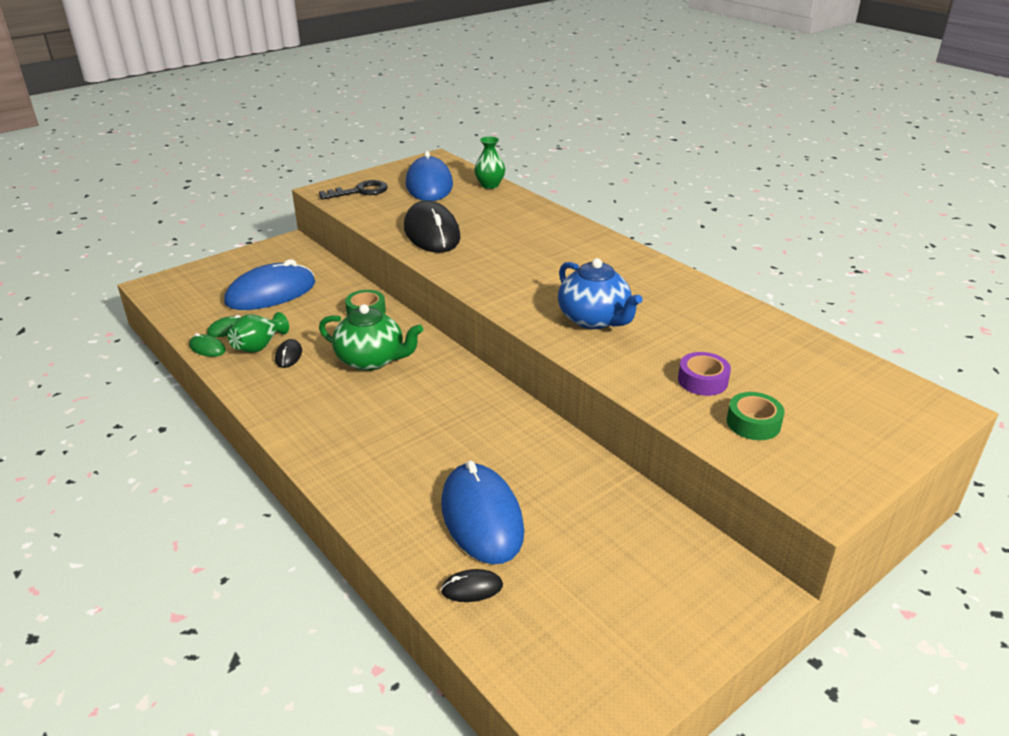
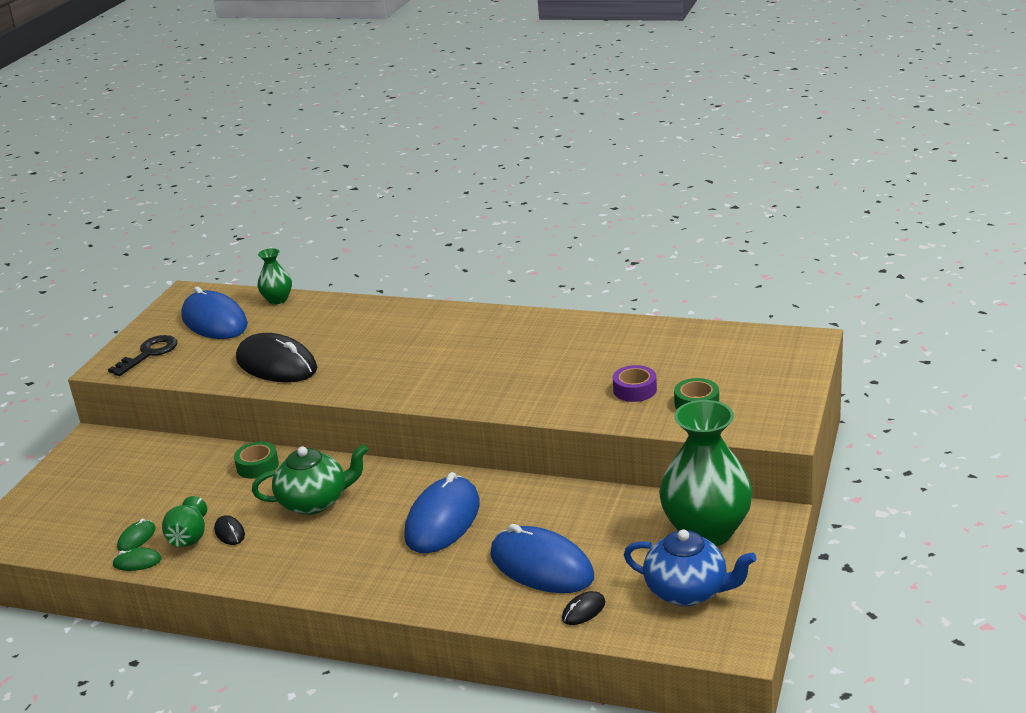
camera: 30 degrees left, 5 degrees down
(271, 293) = (136, 490): blue mouse -> blue mouse (442, 520)
(594, 319) = (507, 379): blue teapot -> blue teapot (687, 591)
(672, 569) = (706, 532): none -> green vase

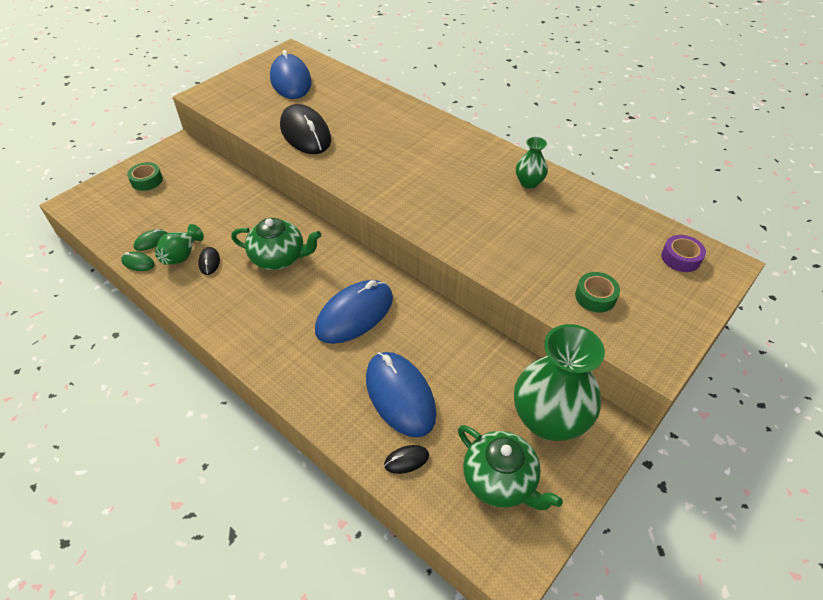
camera: 20 degrees right, 20 degrees up
(149, 354) = (233, 93): black key -> none
(257, 466) = (263, 209): green tape -> green tape (147, 180)
(277, 300) = (342, 76): green vase -> green vase (529, 183)
(635, 390) = (551, 260): purple tape -> purple tape (680, 258)
(687, 591) = (500, 480): blue teapot -> green teapot

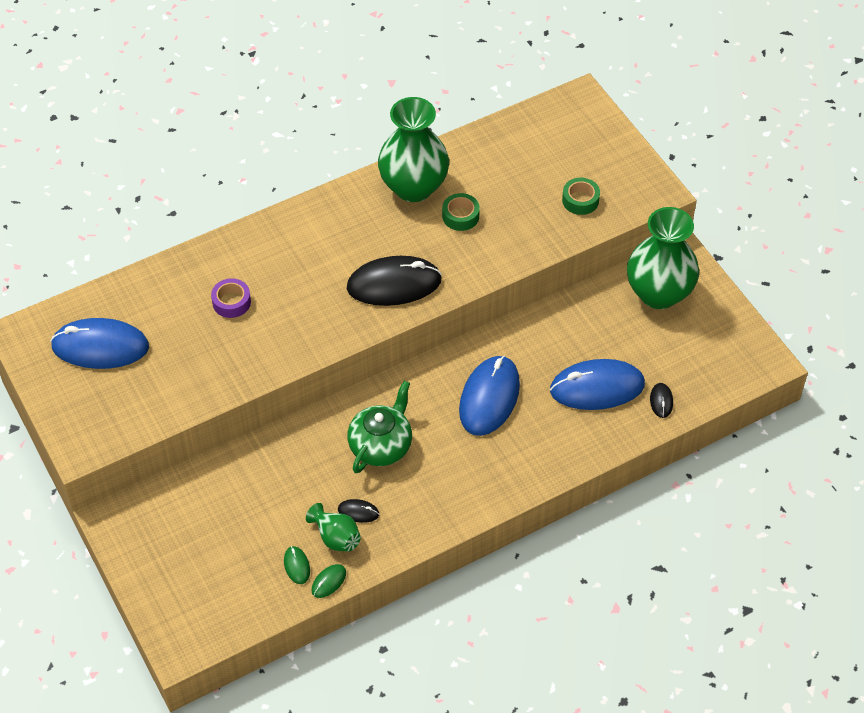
camera: 70 degrees left, 5 degrees up
(147, 180) = (174, 562): green tape -> green tape (460, 216)
(305, 133) = (228, 355): black mouse -> black mouse (394, 284)
(354, 314) = (489, 398): blue mouse -> blue mouse turned 45 degrees clockwise
(500, 480) = (700, 345): green teapot -> none
(529, 183) = (413, 187): green vase -> green vase, size x2.07
(680, 258) = (561, 123): purple tape -> purple tape (231, 302)

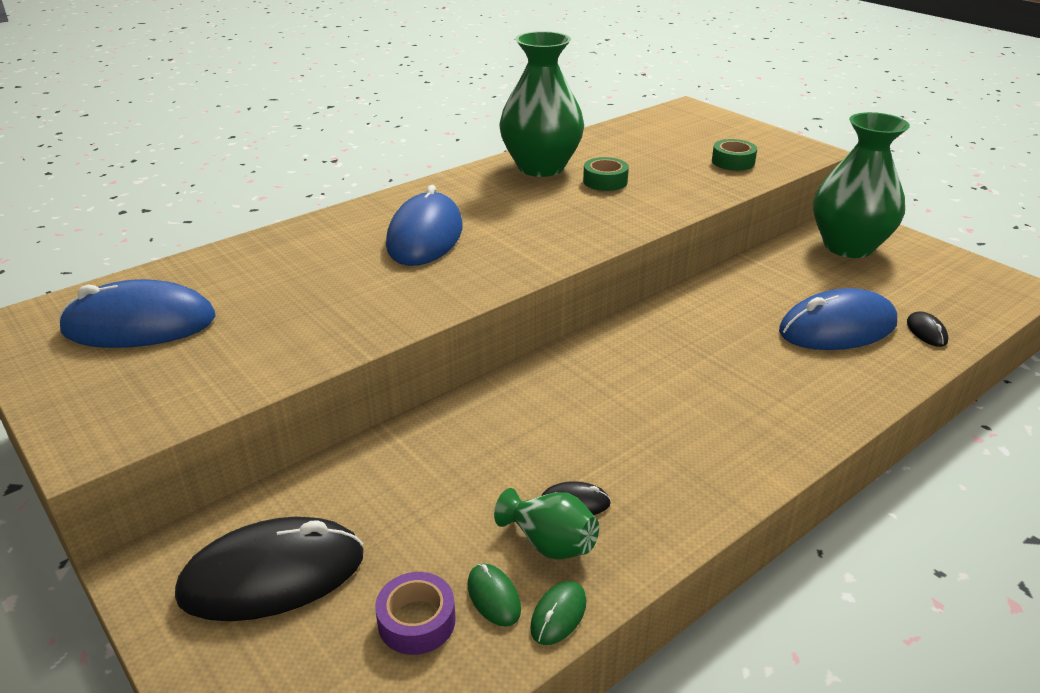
camera: 10 degrees left, 20 degrees down
(231, 302) = (335, 267): purple tape -> purple tape (416, 621)
(381, 446) = (580, 417): green teapot -> none
(394, 284) = (549, 234): black mouse -> black mouse (272, 575)
(489, 398) = (706, 351): blue mouse -> blue mouse (425, 236)

